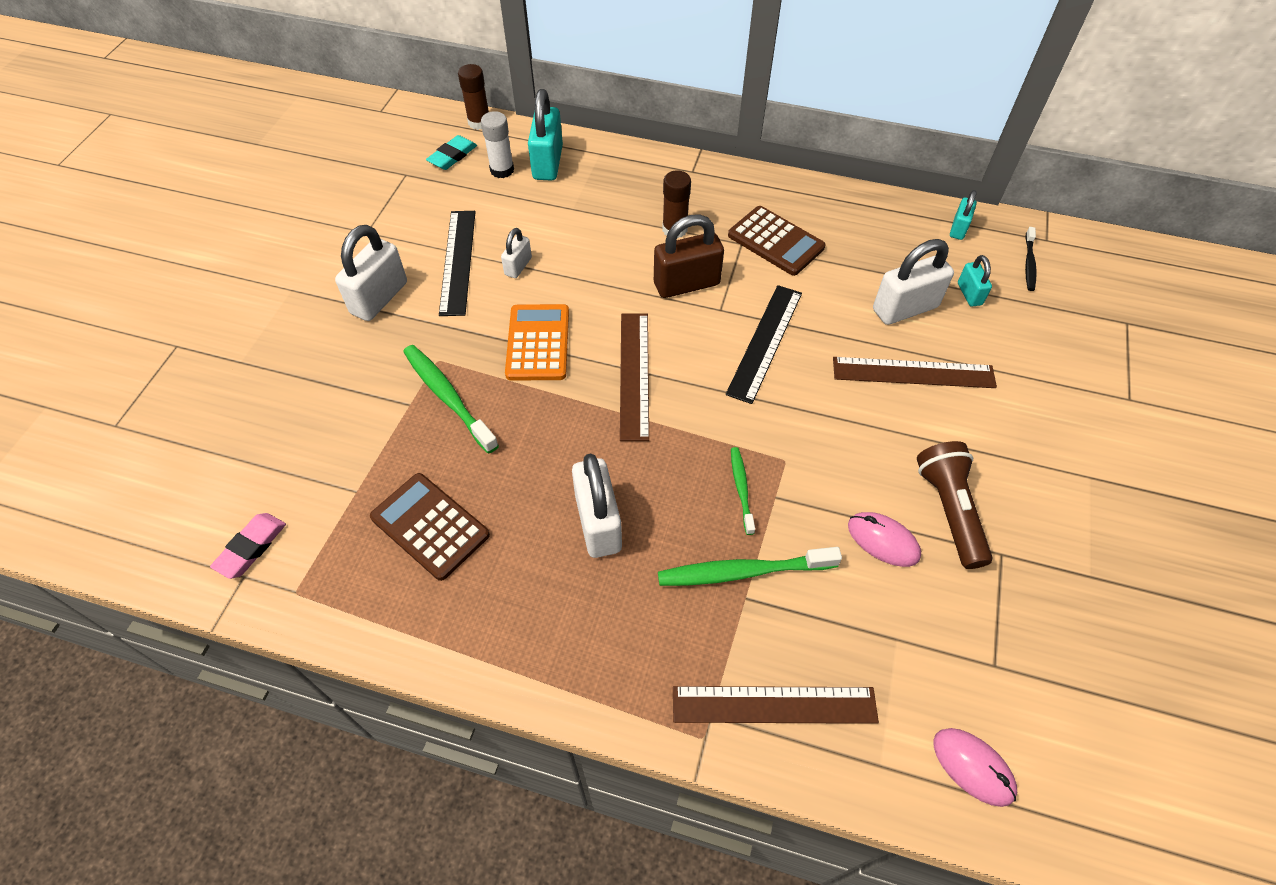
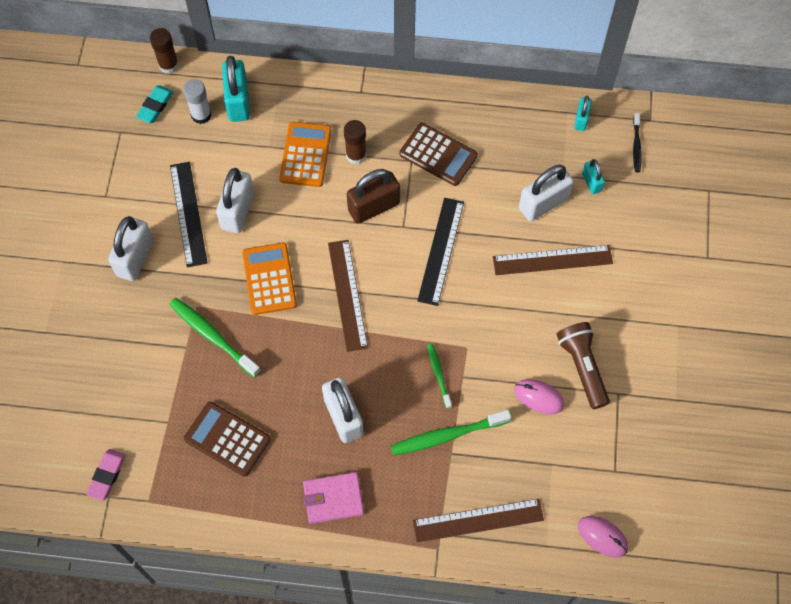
camera: 10 degrees left, 10 degrees up
(518, 266) = (237, 211): white padlock -> white padlock, size x1.84
(559, 634) = (333, 498): none -> pink wallet
(614, 222) = (305, 155): none -> orange calculator

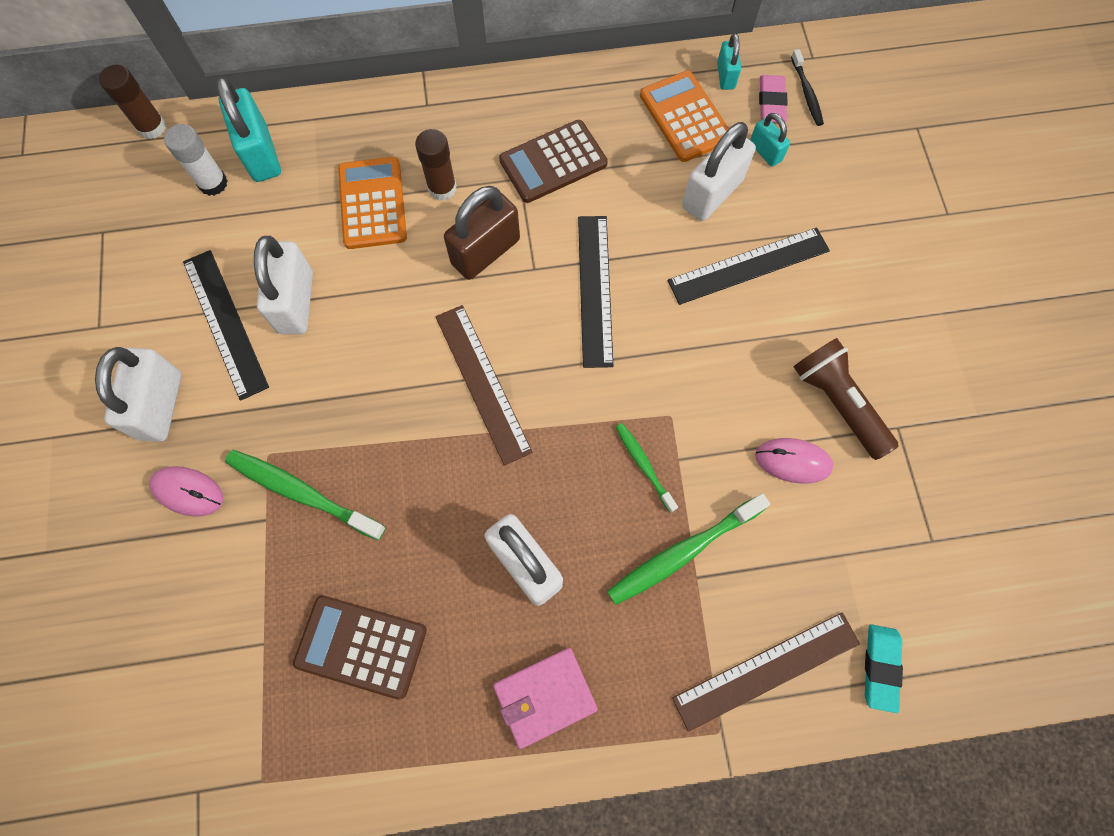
camera: 15 degrees left, 5 degrees up
(107, 475) = (187, 757): pink eraser -> pink eraser (771, 102)
(155, 106) = (145, 186): turquoise eraser -> turquoise eraser (880, 667)
(269, 279) = (365, 388): orange calculator -> orange calculator (685, 117)
(438, 155) = (553, 162): brown calculator -> brown calculator turned 135 degrees clockwise
(552, 260) = (748, 265): brown ruler -> black ruler
(602, 536) = (949, 645): pink mouse -> pink mouse (188, 491)

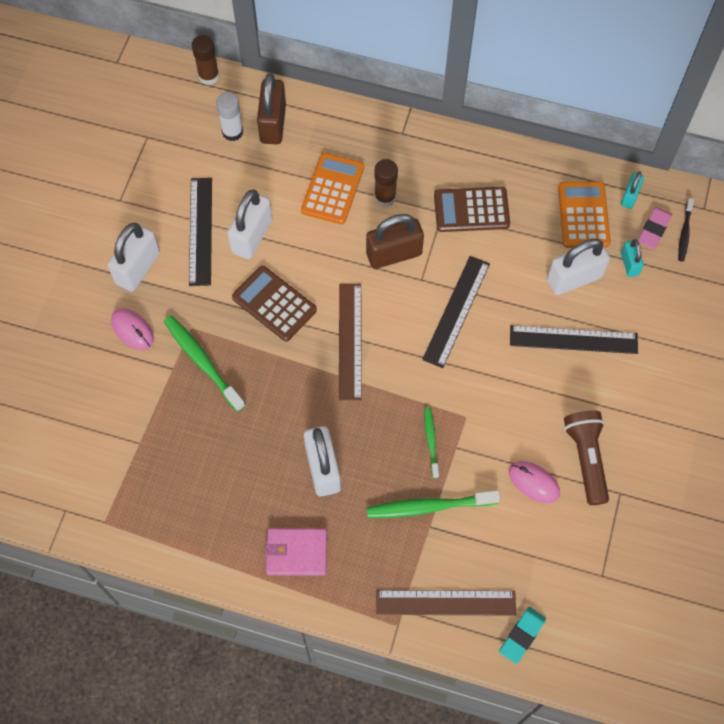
camera: 25 degrees right, 5 degrees down
(261, 154) = (273, 124): turquoise padlock -> brown padlock
(361, 646) = (197, 471): brown calculator -> brown calculator (274, 304)

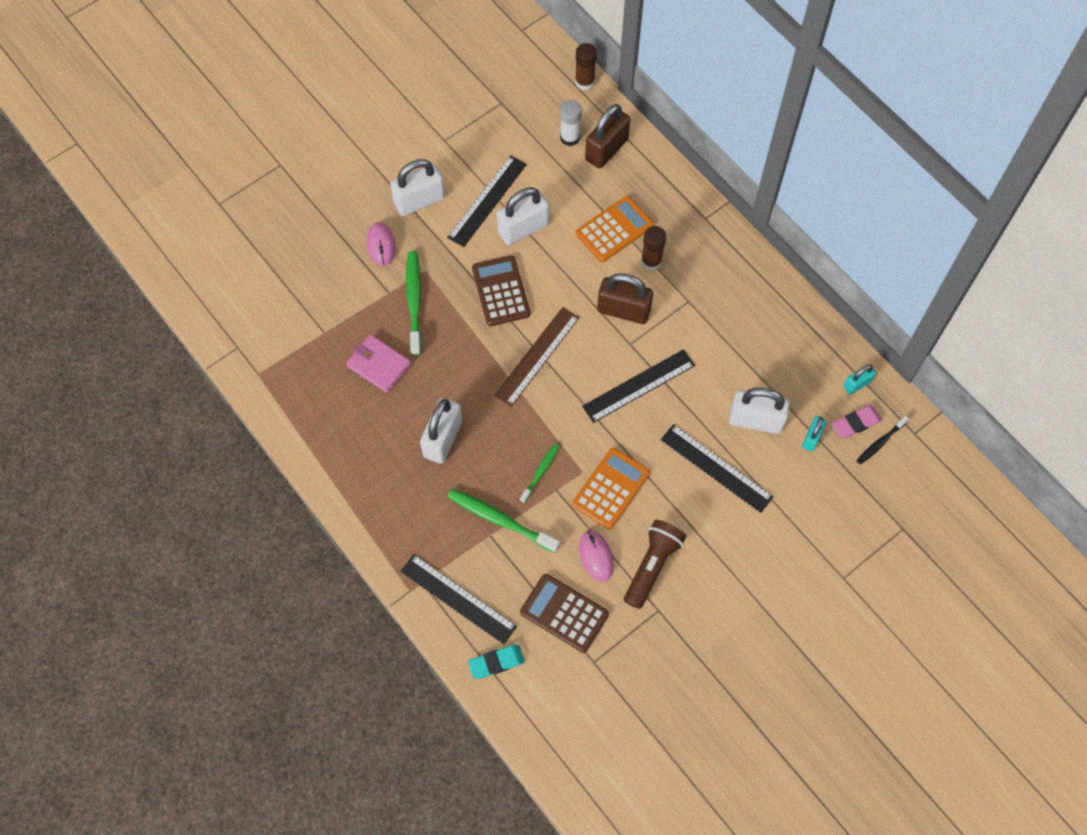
camera: 35 degrees right, 0 degrees up
(296, 553) = (376, 487): pink wallet -> pink wallet (378, 365)
(445, 602) = (458, 598): brown ruler -> black ruler
(471, 210) = (713, 314): brown calculator -> brown calculator (564, 613)
(583, 215) = (804, 375): orange calculator -> orange calculator (611, 488)

